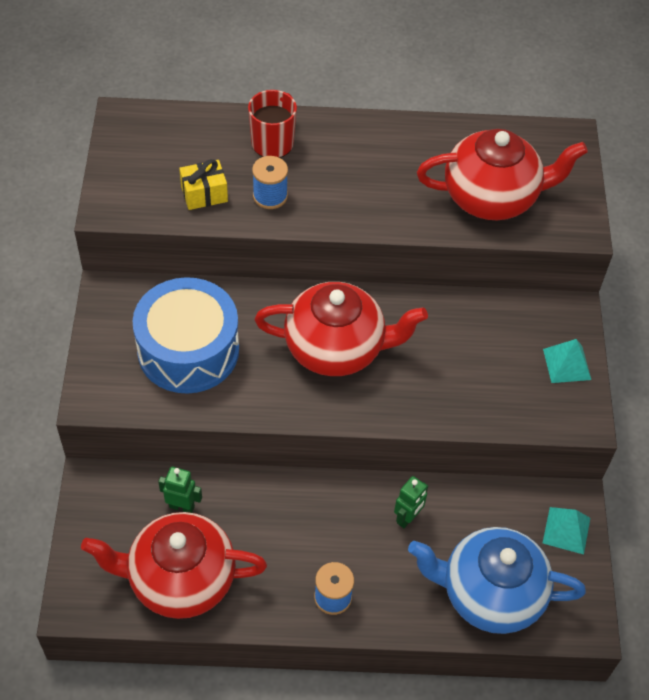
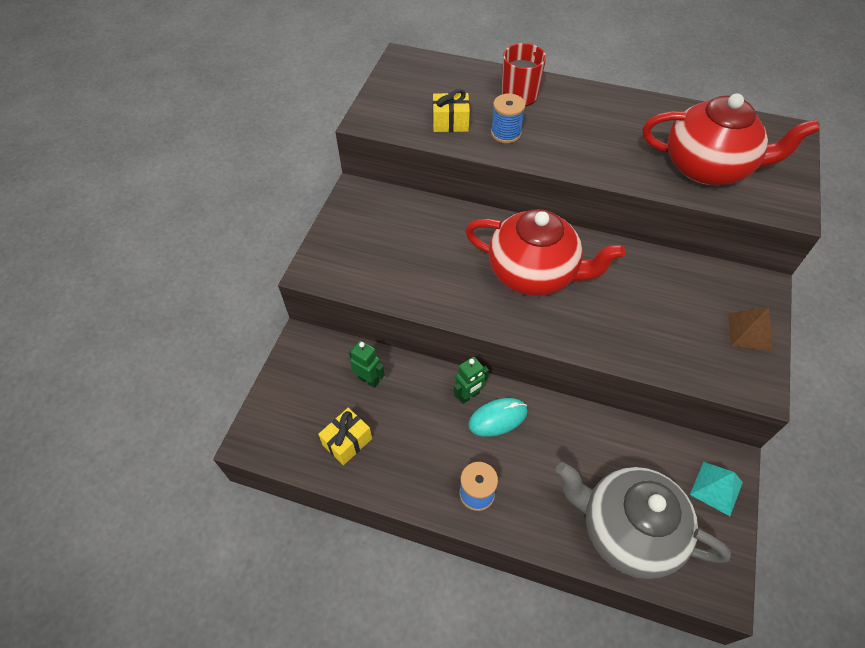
camera: 20 degrees right, 0 degrees up
(180, 579) = (347, 441): red teapot -> yellow gift
(188, 350) = (406, 249): blue drum -> none
(334, 514) = (497, 418): none -> turquoise mouse
(407, 518) = (564, 438): green robot -> green robot (469, 396)
(489, 593) = (627, 530): blue teapot -> grey teapot
(566, 364) = (749, 332): turquoise pyramid -> brown pyramid

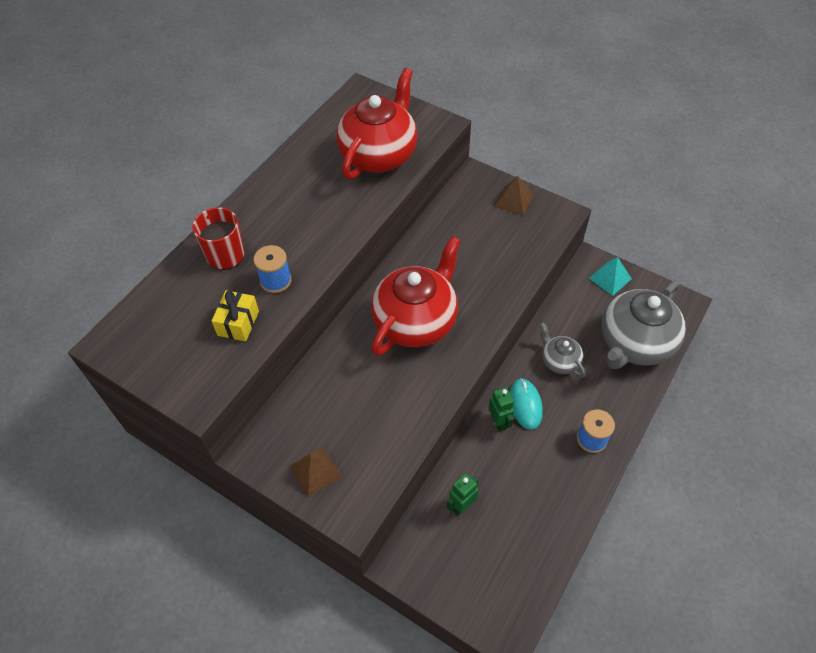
camera: 75 degrees left, 0 degrees up
(347, 441) = (525, 537): yellow gift -> none
(349, 236) = (315, 471): none -> brown pyramid
(566, 444) = (559, 361): none -> grey teapot

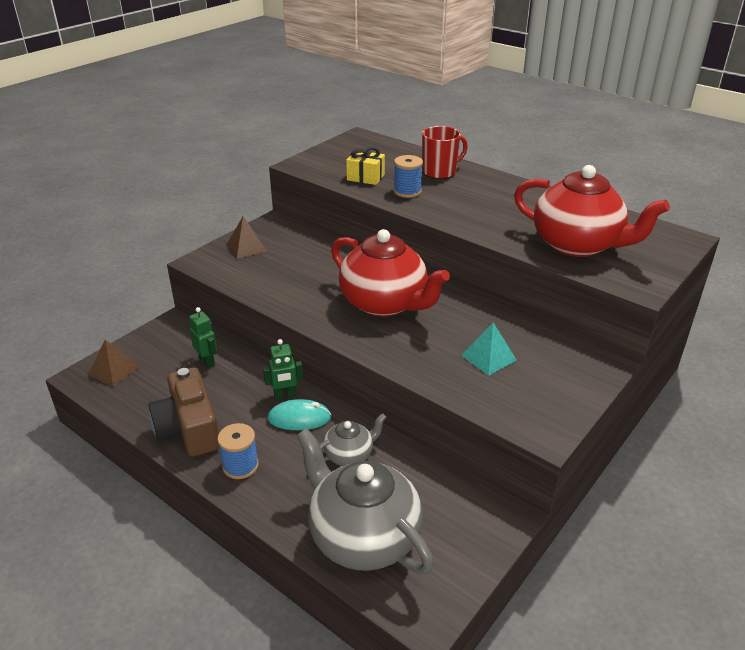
camera: 95 degrees right, 20 degrees down
(514, 200) = (566, 391): brown pyramid -> brown pyramid (113, 370)
(559, 494) = (189, 429): none -> brown camera
(610, 278) = (478, 532): turquoise pyramid -> turquoise pyramid (488, 357)

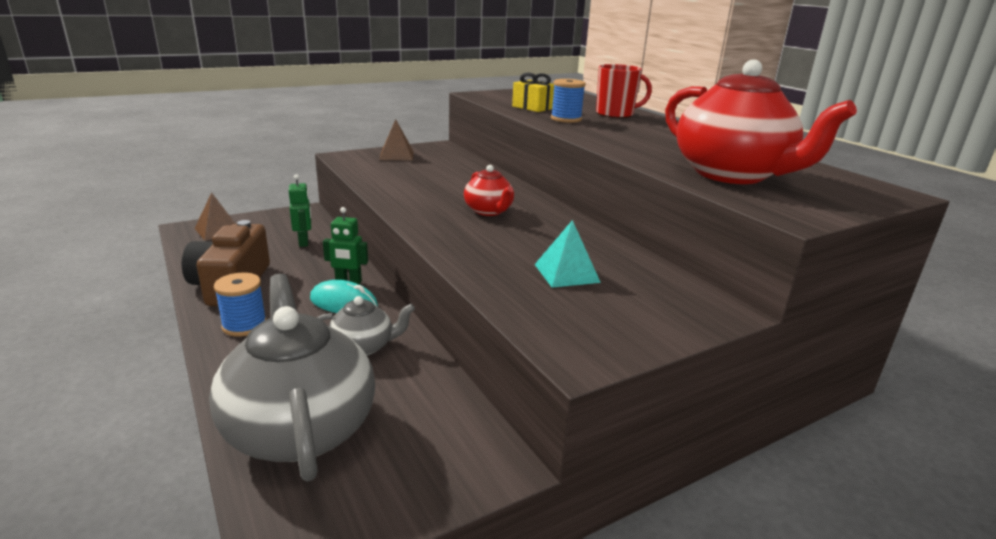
camera: 20 degrees right, 10 degrees down
(385, 303) = (489, 211): red teapot -> red teapot, size x0.50

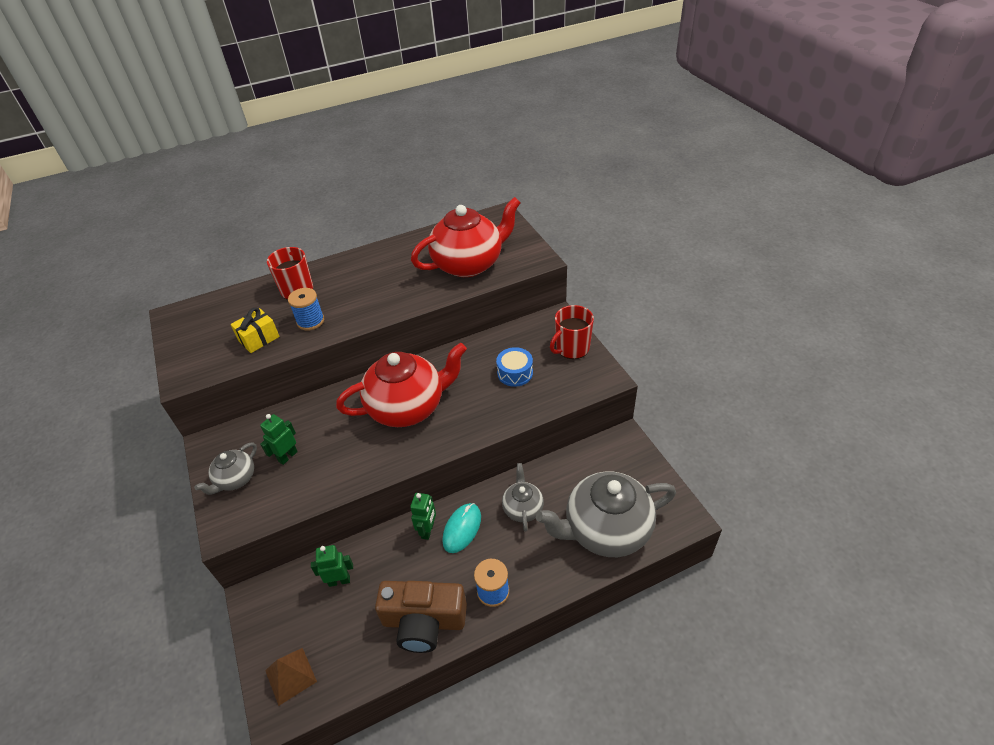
camera: 80 degrees left, 20 degrees up
(396, 155) = (235, 479): brown pyramid -> grey teapot
(420, 169) = (287, 456): none -> green robot
(489, 211) = (408, 407): red teapot -> red teapot, size x2.01
(566, 273) = (515, 373): turquoise pyramid -> blue drum
(647, 323) = (572, 348): none -> red mug

